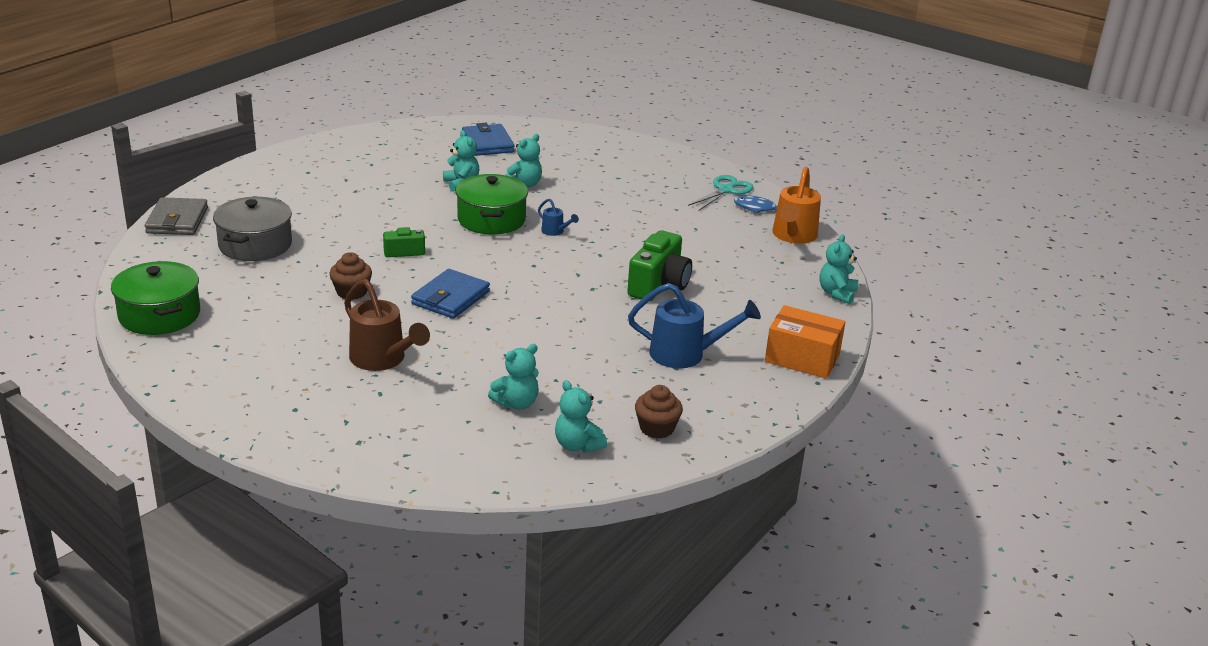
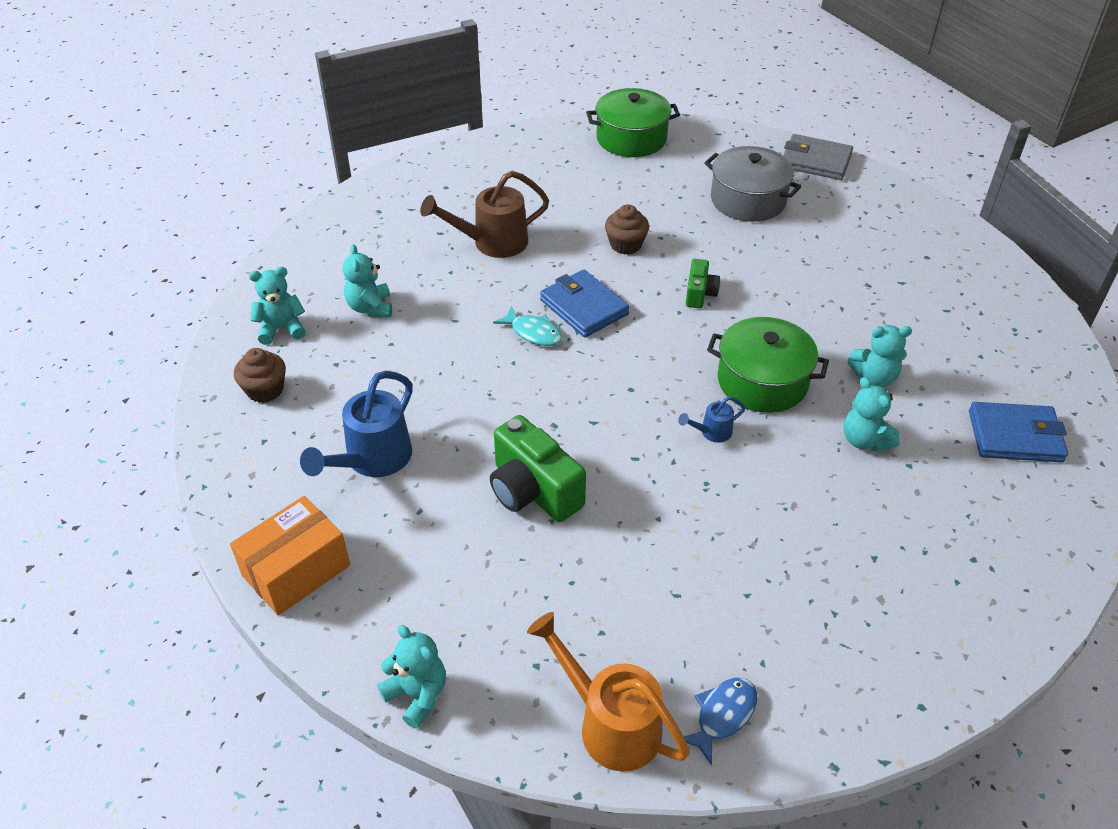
camera: 115 degrees right, 15 degrees up
(497, 315) = (533, 332): none -> turquoise fish
(726, 190) = (803, 697): turquoise scissors -> none

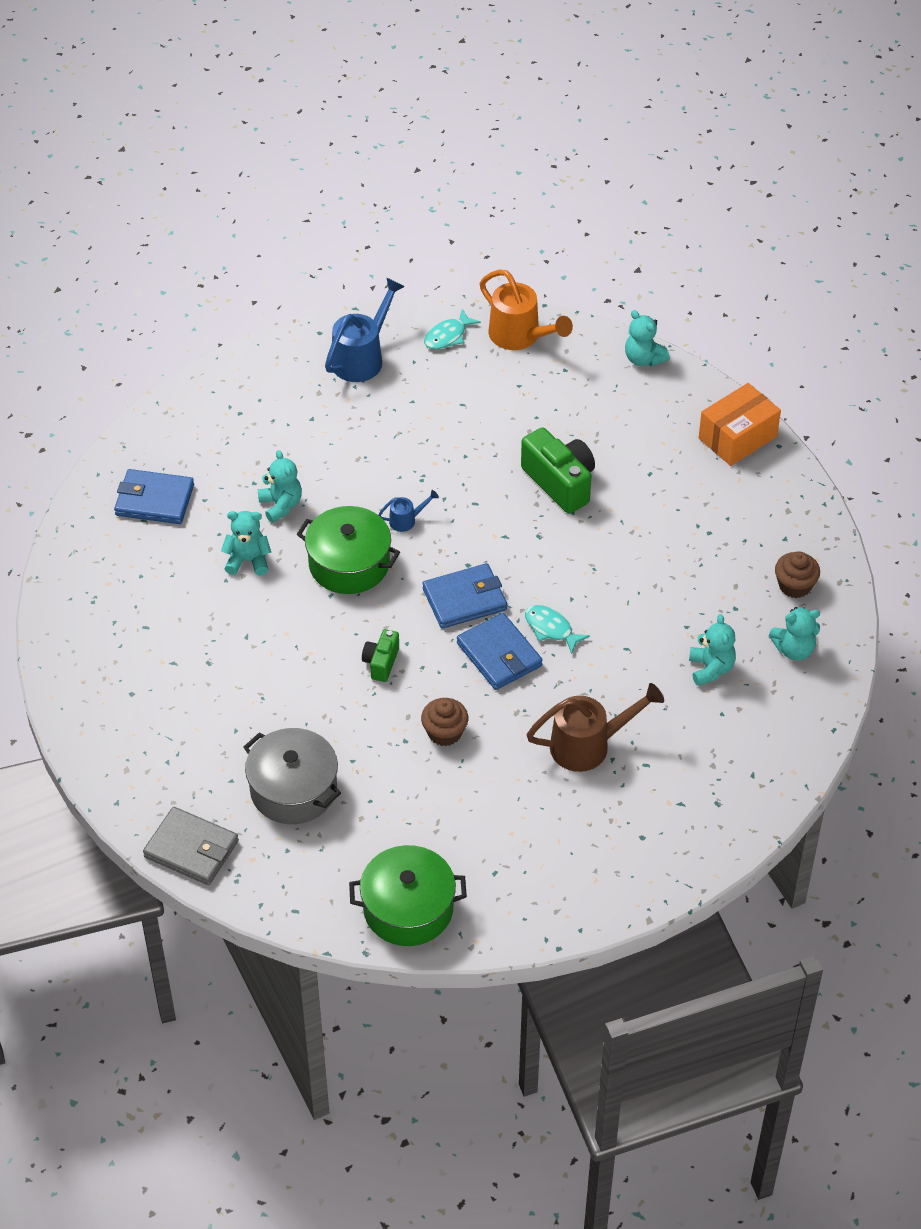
camera: 175 degrees left, 5 degrees up
(372, 460) = (691, 516): blue watering can -> blue watering can (362, 358)
(628, 354) = (464, 599): none -> blue wallet
(722, 715) = (448, 336): blue fish -> turquoise fish

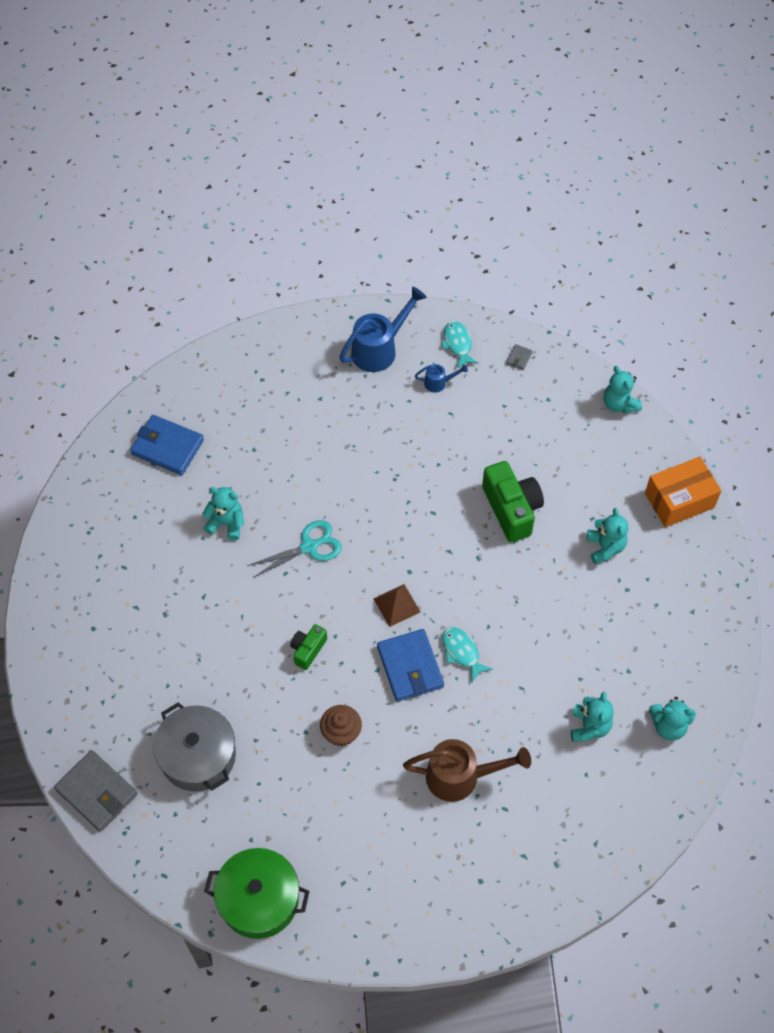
camera: 15 degrees right, 10 degrees up
(281, 505) = (269, 476): turquoise teddy bear -> turquoise teddy bear (605, 547)
(349, 564) = (309, 546): green pot -> turquoise scissors
(406, 520) = (370, 515): blue watering can -> blue watering can (438, 383)
(448, 336) = (458, 344): turquoise fish -> turquoise fish turned 105 degrees clockwise
(464, 599) = (396, 605): blue wallet -> brown pyramid
(520, 336) = (519, 358): orange watering can -> grey wallet
(795, 586) = (687, 661): brown cupcake -> none

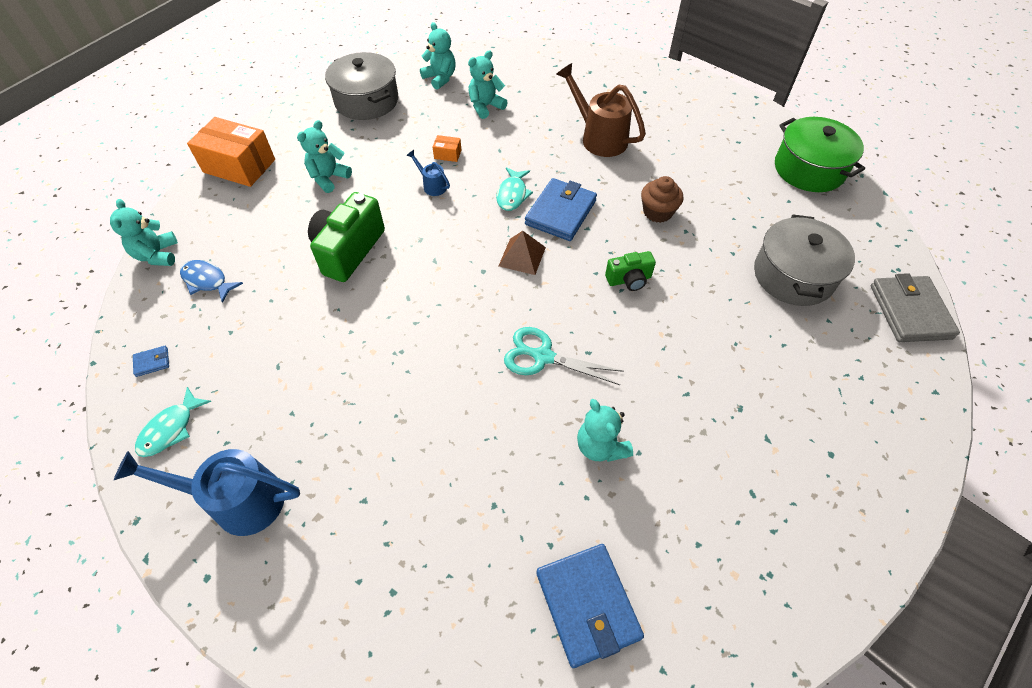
camera: 135 degrees left, 5 degrees down
(438, 383) = (244, 405): blue watering can -> blue watering can (432, 185)
(519, 358) = (152, 362): grey wallet -> blue wallet
(553, 646) = (447, 154): none -> orange box
(564, 417) = (207, 281): none -> blue fish
(619, 403) = (157, 255): turquoise teddy bear -> turquoise teddy bear turned 150 degrees clockwise
(688, 642) = (366, 101): none -> grey pot

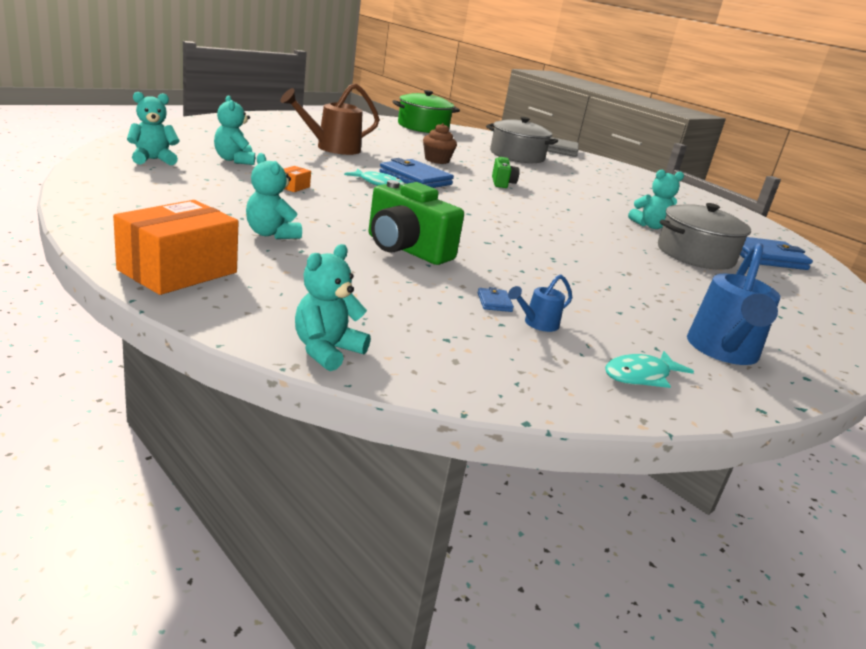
camera: 80 degrees left, 30 degrees down
(152, 362) = (537, 377): blue wallet -> blue wallet (494, 302)
(157, 255) = (326, 351): turquoise teddy bear -> turquoise teddy bear turned 120 degrees clockwise
(171, 429) = (641, 376): turquoise fish -> turquoise fish turned 105 degrees clockwise
(207, 281) = (406, 324): blue fish -> none
(366, 101) = (140, 191): grey pot -> grey pot (695, 255)
(432, 185) = (336, 202): blue watering can -> blue watering can (537, 324)
(522, 256) = (459, 199): brown pyramid -> none
(542, 356) = (569, 220): turquoise scissors -> none

